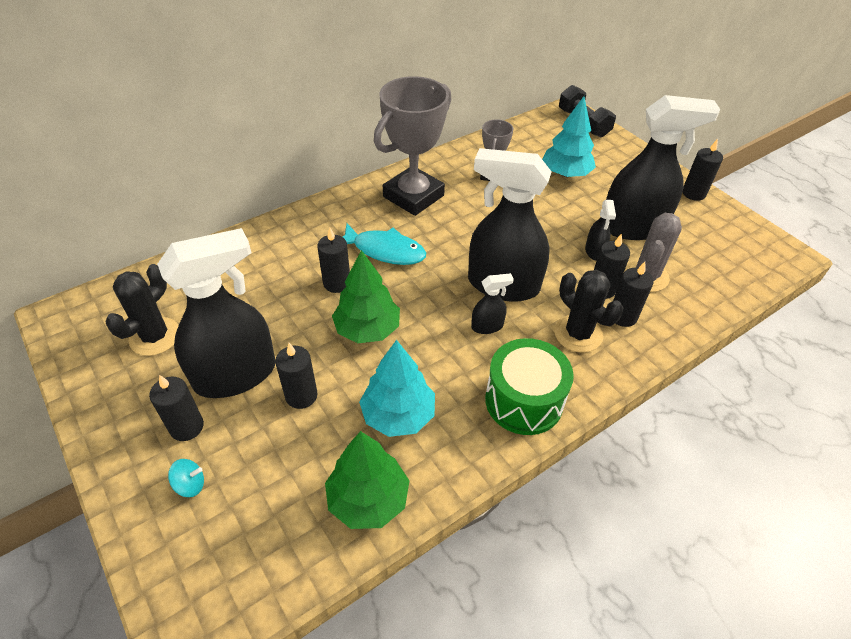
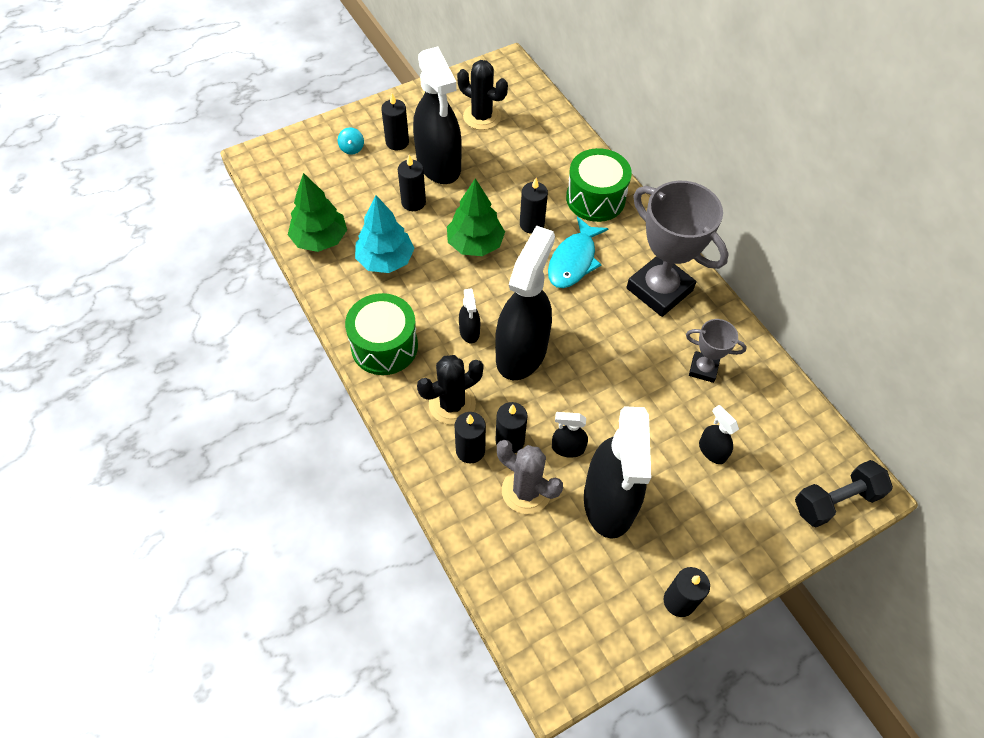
camera: 95 degrees right, 10 degrees up
(301, 236) = (595, 198): none -> green drum
(566, 174) = (712, 451): turquoise tree -> black spray bottle

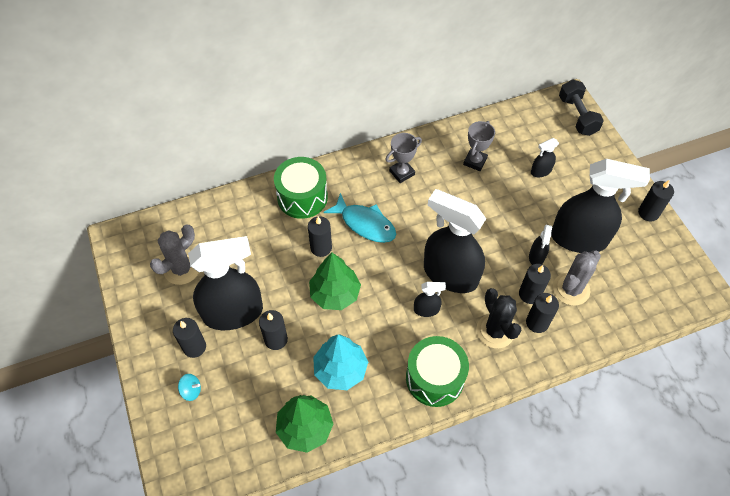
camera: 80 degrees left, 0 degrees up
(482, 117) = (182, 269): black cactus -> grey cactus
(659, 289) = (402, 173): grey trophy -> grey trophy, size x0.50

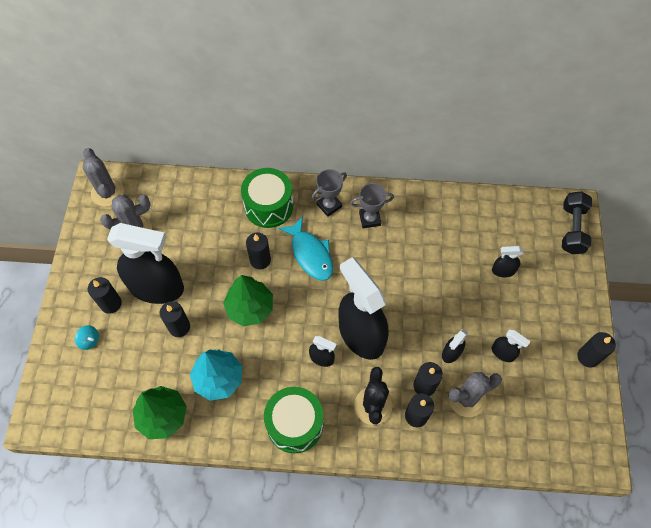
camera: 25 degrees right, 5 degrees up
(134, 245) = (107, 192): none -> grey cactus
(475, 161) = (444, 235): grey trophy -> grey trophy (329, 205)
(579, 238) = (503, 353): black spray bottle -> black spray bottle, size x0.43

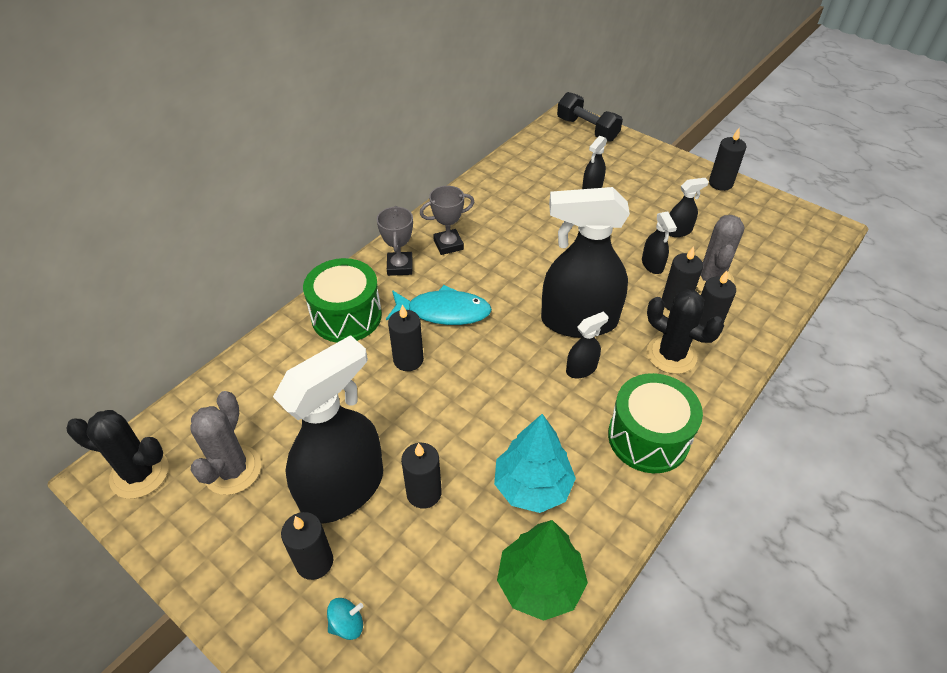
camera: 55 degrees left, 15 degrees down
(107, 192) = (139, 473): grey cactus -> black cactus
(250, 308) = (462, 402): green tree -> none
(370, 219) = (448, 245): grey trophy -> grey trophy turned 45 degrees clockwise

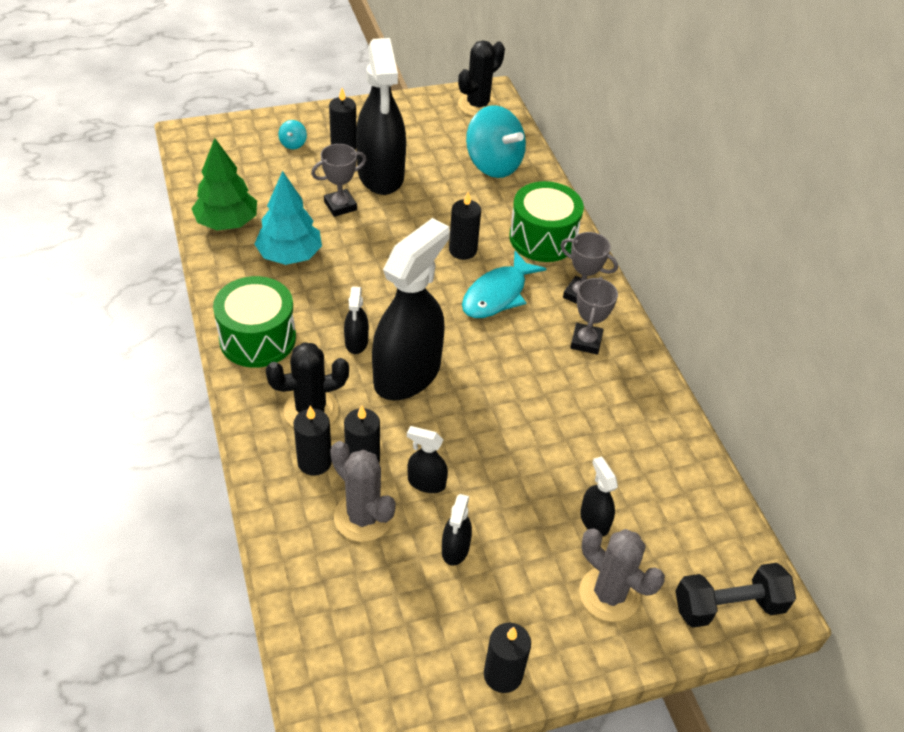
camera: 120 degrees right, 0 degrees up
(232, 470) = (443, 138): grey cactus -> grey cactus (609, 594)
(255, 402) = (493, 164): none -> turquoise spinning top
(424, 493) = (340, 206): black candle -> grey trophy

